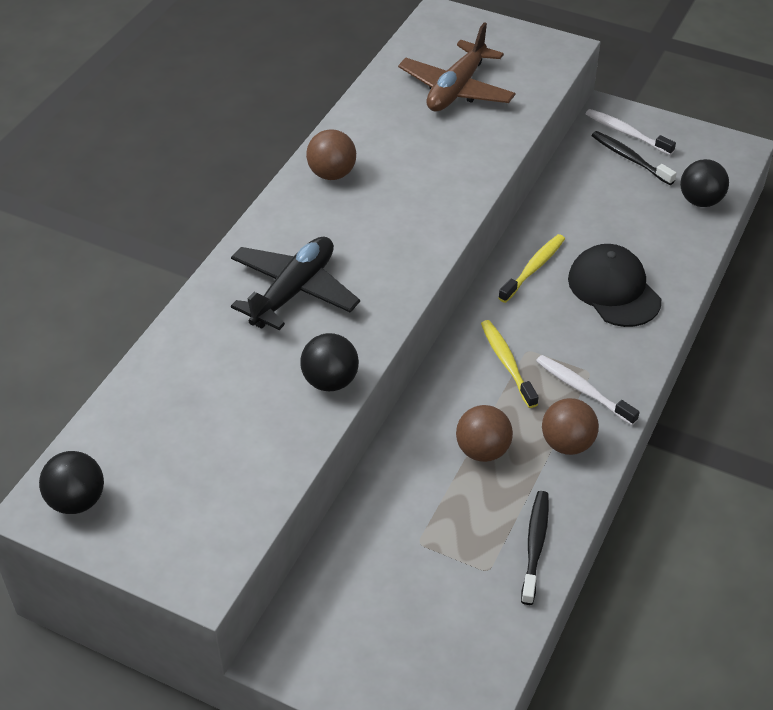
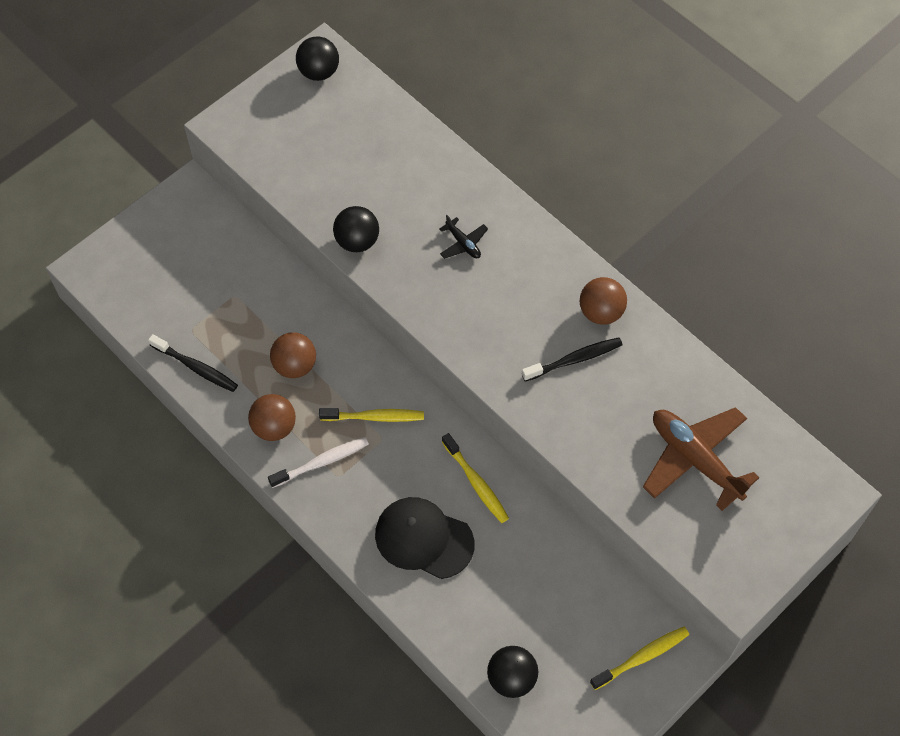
camera: 110 degrees right, 15 degrees up
(293, 291) = (463, 243): black plane -> black plane, size x0.46
(613, 289) = (423, 539): black cap -> black cap turned 150 degrees counterclockwise
(626, 133) = (641, 657): white toothbrush -> yellow toothbrush
(630, 158) = (599, 641): black toothbrush -> black toothbrush (574, 360)

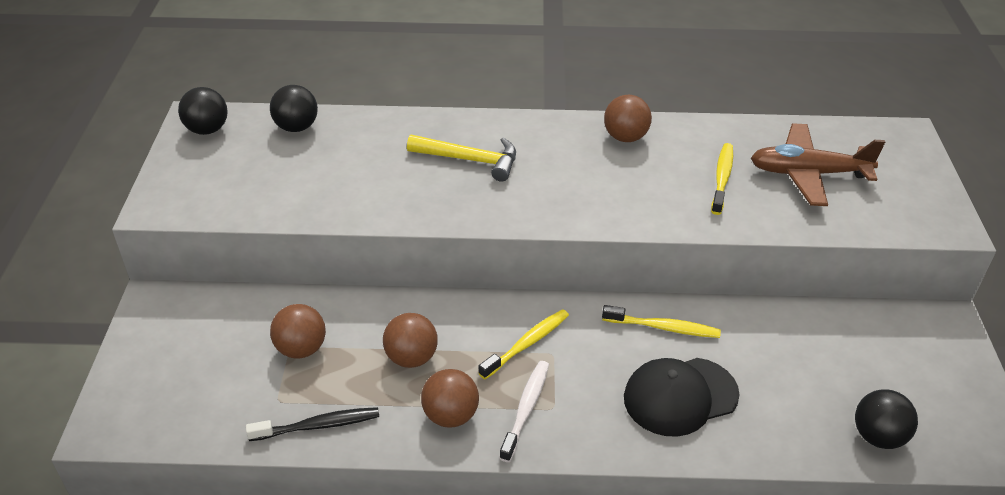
camera: 45 degrees left, 20 degrees down
(239, 302) = (301, 349): none -> brown ball
(357, 241) = (382, 209): black ball -> black ball (296, 127)
(463, 243) = (470, 160): black plane -> yellow hammer
(574, 360) = (648, 174): black toothbrush -> none
(641, 657) = (929, 344): yellow toothbrush -> yellow toothbrush (722, 178)

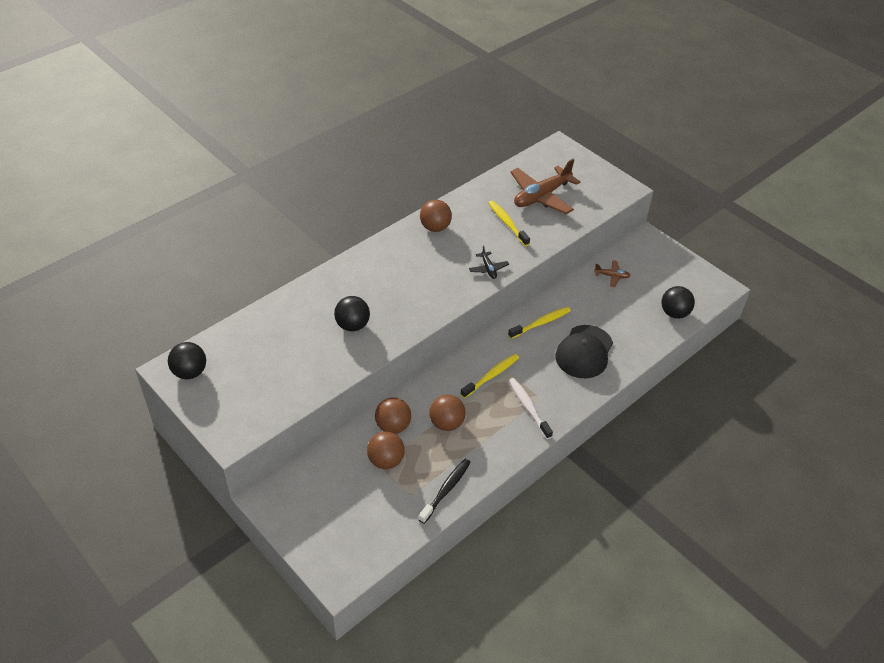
camera: 45 degrees left, 5 degrees up
(296, 127) = (245, 335): black ball -> black ball (352, 325)
(450, 415) = (500, 436): brown ball -> brown ball (393, 426)
(470, 160) = (373, 291): yellow hammer -> none
(527, 344) = (491, 376): yellow toothbrush -> yellow toothbrush turned 45 degrees clockwise
(632, 211) = (488, 269): none -> black plane
(834, 334) = (612, 276): none -> brown plane

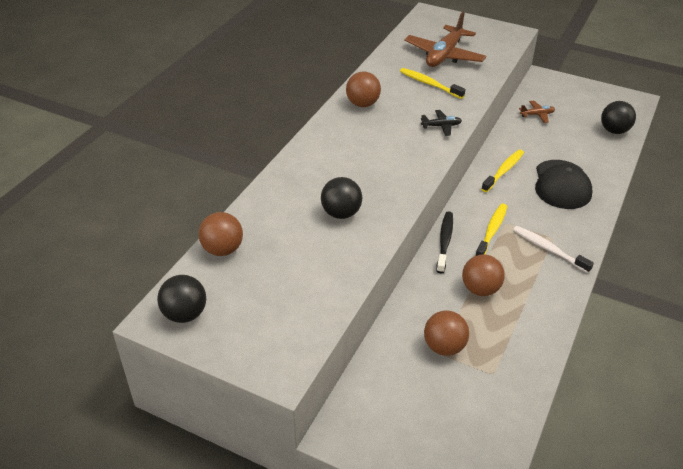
camera: 20 degrees left, 5 degrees down
(393, 426) = (427, 309): brown ball -> brown ball (222, 249)
(446, 490) = (527, 356): black toothbrush -> black toothbrush (445, 241)
(488, 269) = (441, 126): black plane -> black plane turned 60 degrees counterclockwise

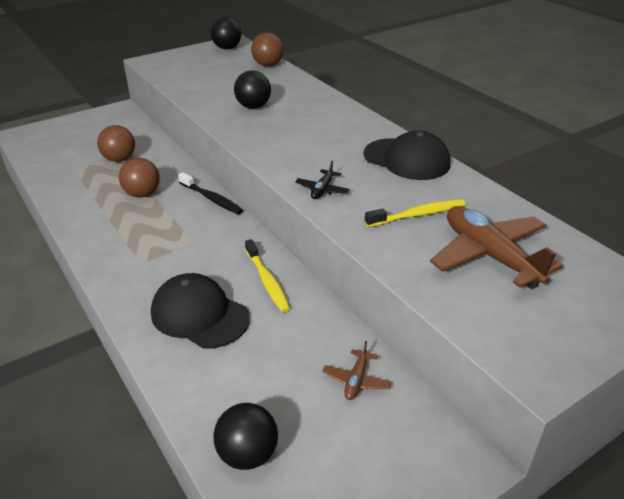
camera: 120 degrees right, 5 degrees down
(362, 104) = (407, 159): brown ball -> black cap
(492, 231) = (193, 229): yellow toothbrush -> none
(549, 249) = (131, 251): white toothbrush -> none

